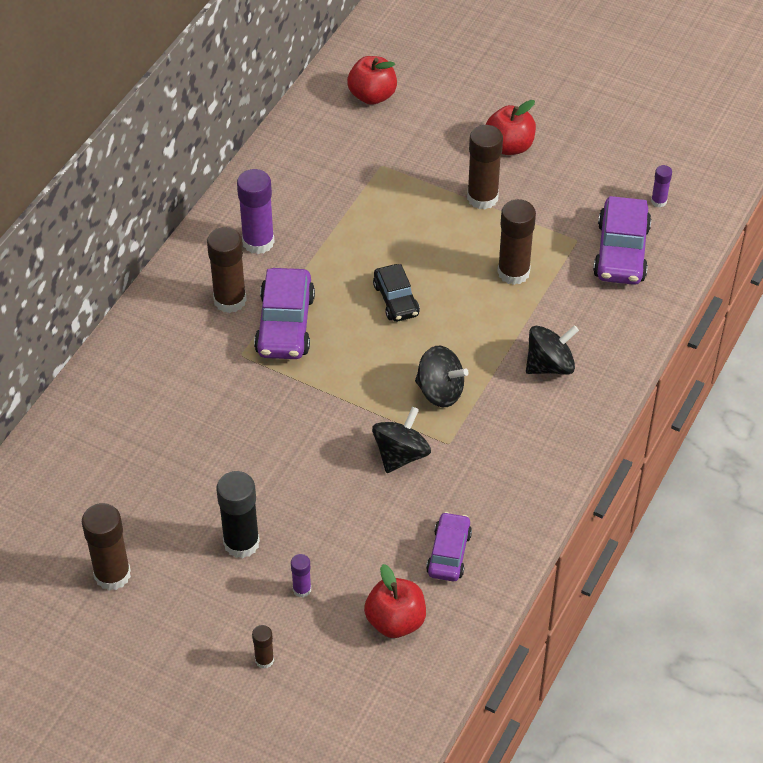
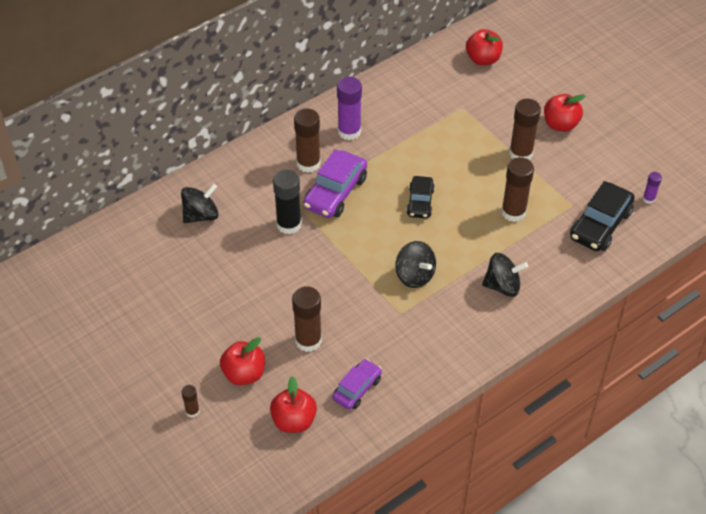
camera: 25 degrees right, 0 degrees up
(112, 575) = (129, 315): brown glue stick -> brown glue stick (308, 341)
(241, 543) = (223, 327): black glue stick -> black glue stick (289, 224)
(302, 589) = (244, 374): purple glue stick -> red apple
(401, 455) = (363, 309): black spinning top -> black spinning top (201, 215)
(621, 252) = (600, 225): purple car -> black car

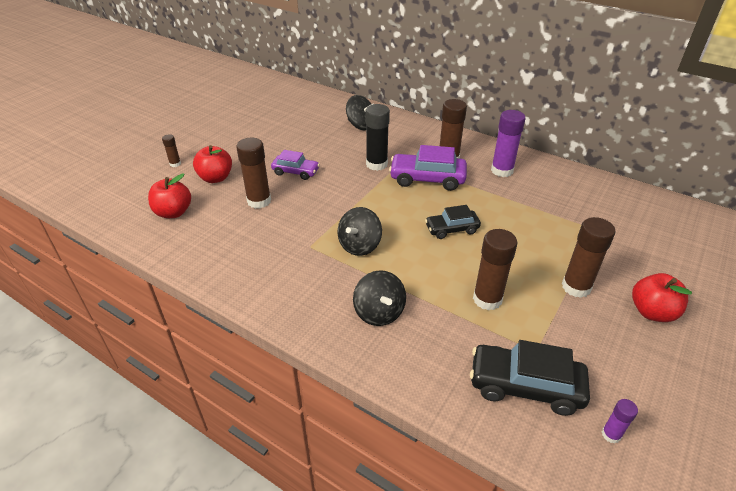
camera: 70 degrees right, 10 degrees down
(357, 389) = (214, 239): purple car -> purple car (296, 172)
(483, 59) = (679, 230): red apple -> none

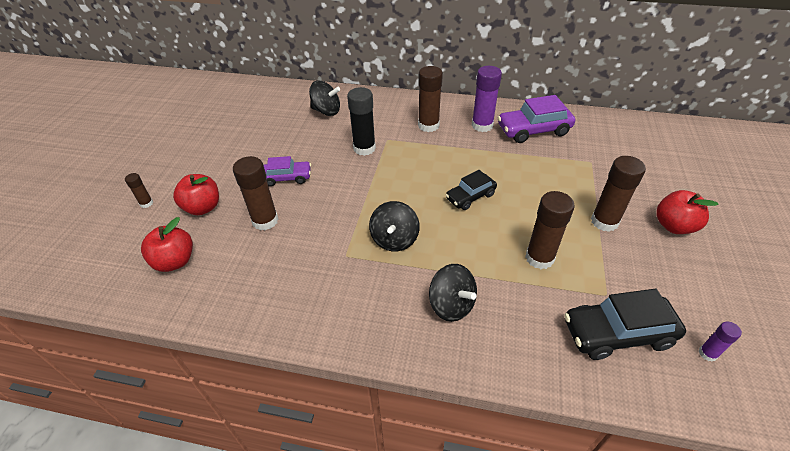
camera: 20 degrees left, 5 degrees up
(427, 179) = (420, 151): purple car -> purple car (533, 130)

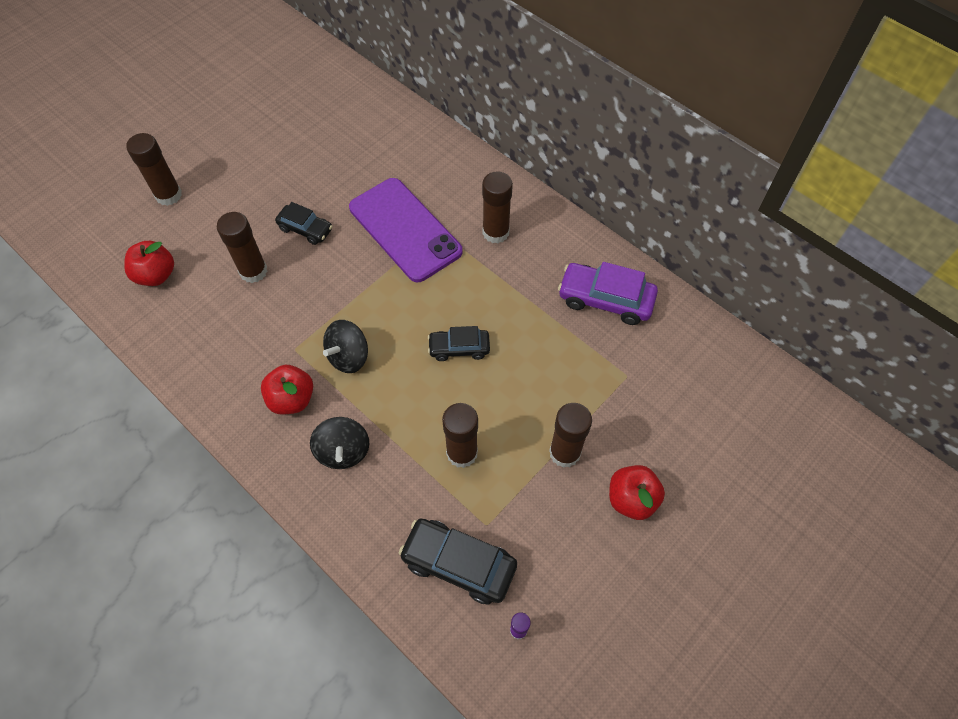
camera: 30 degrees right, 15 degrees up
(146, 203) = (168, 195): brown glue stick -> brown glue stick, size x1.97
(203, 207) = (211, 226): red apple -> red apple (292, 399)
(287, 177) = (305, 229): purple car -> black car
(326, 111) = (405, 156): black spinning top -> none
(364, 148) = (405, 229): black glue stick -> purple phone
(482, 125) = (554, 262): purple glue stick -> none

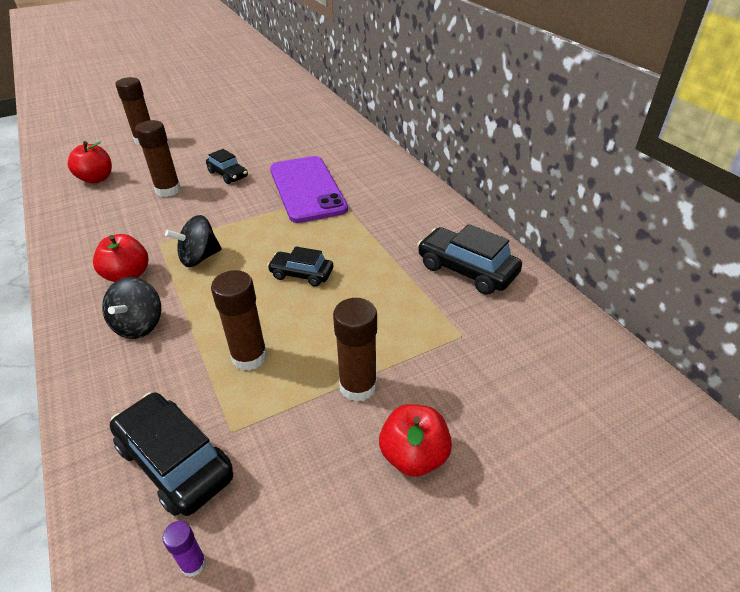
camera: 20 degrees right, 20 degrees down
(495, 232) = (384, 205): brown glue stick -> none
(605, 300) = (466, 270): purple car -> black car

